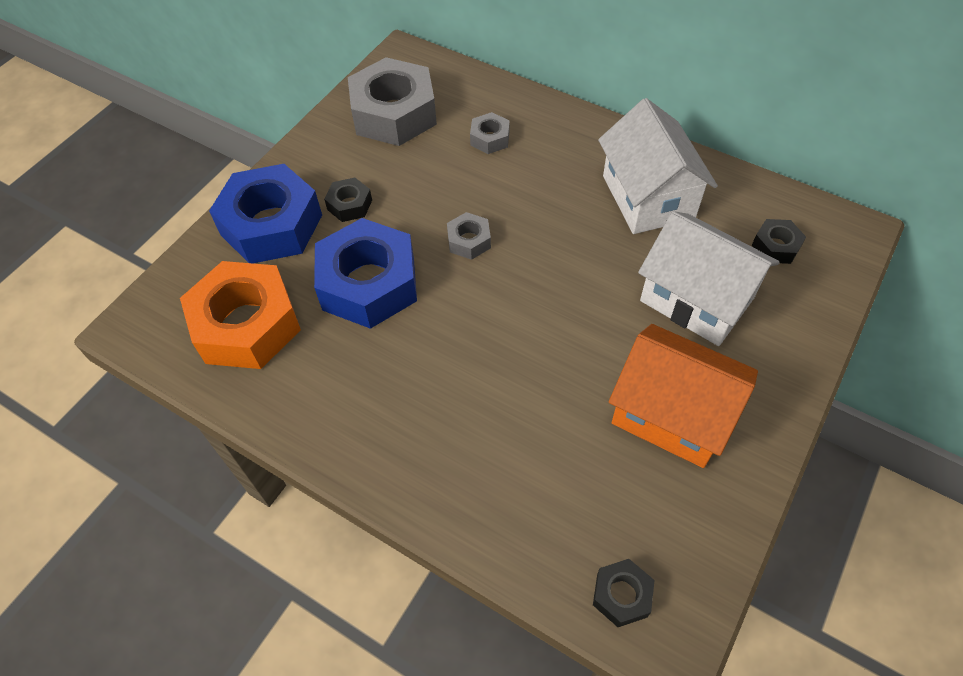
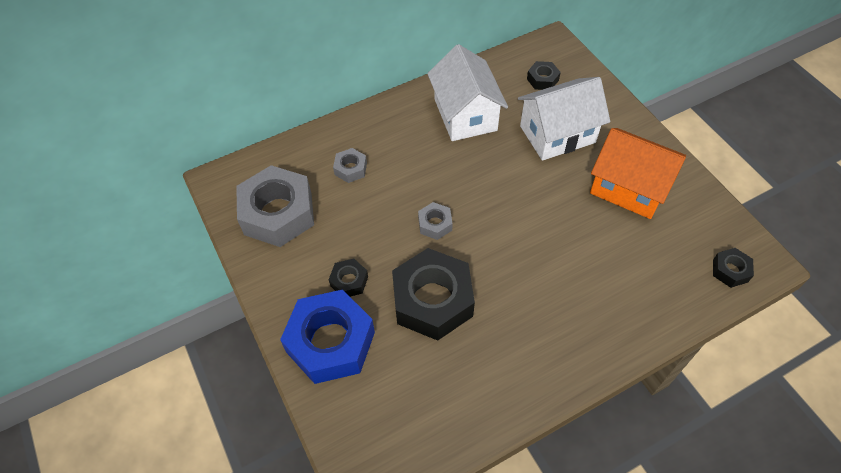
camera: 60 degrees left, 0 degrees up
(246, 325) = (419, 397): orange nut -> none
(368, 283) = (432, 300): blue nut -> black nut
(648, 197) = (465, 115): white house -> white house turned 60 degrees clockwise
(672, 414) = (629, 188): orange house -> orange house turned 60 degrees clockwise

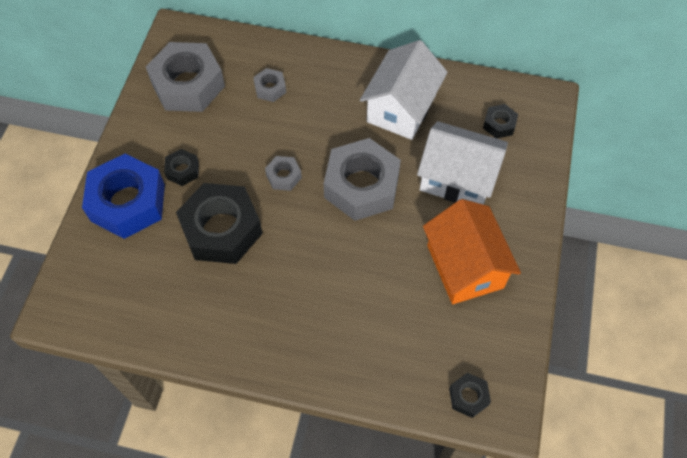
camera: 40 degrees right, 5 degrees up
(499, 188) = (361, 186): none -> grey nut

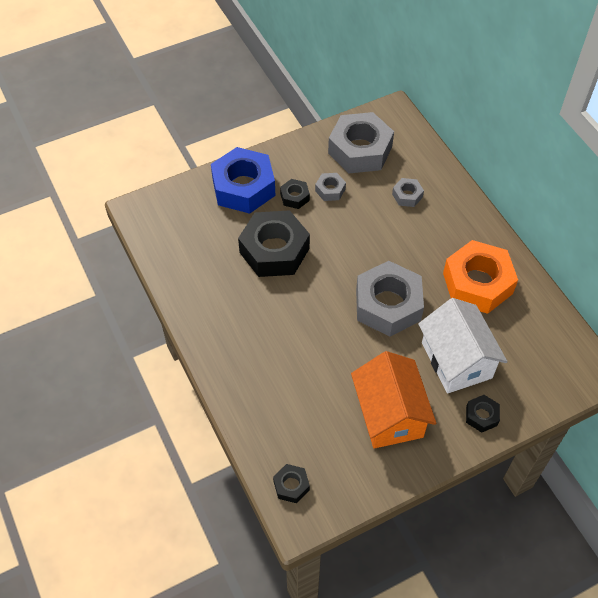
camera: 50 degrees right, 5 degrees down
(283, 176) = (348, 254): grey nut -> grey nut (330, 190)
(401, 108) = (477, 283): white house -> orange nut
(464, 266) = (389, 414): orange house -> orange house turned 45 degrees counterclockwise
(499, 124) = (533, 355): black nut -> black nut (481, 416)

